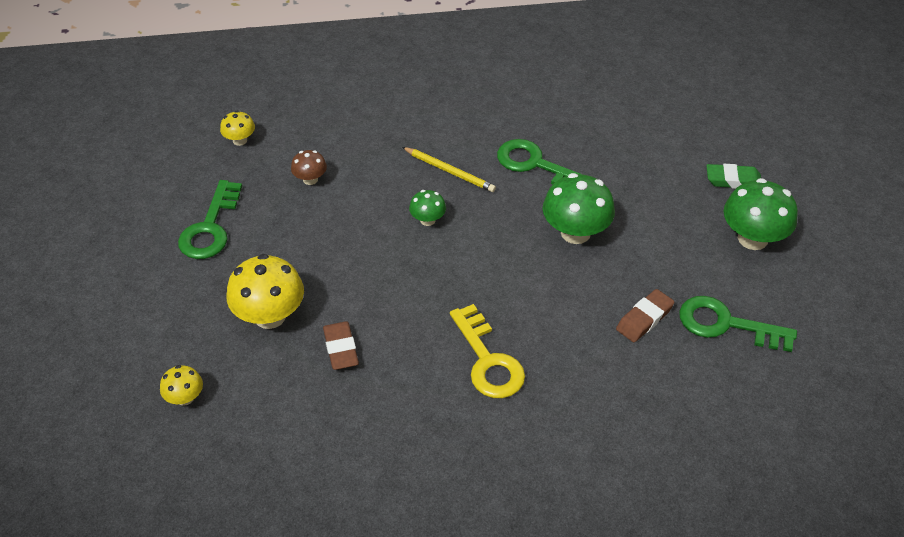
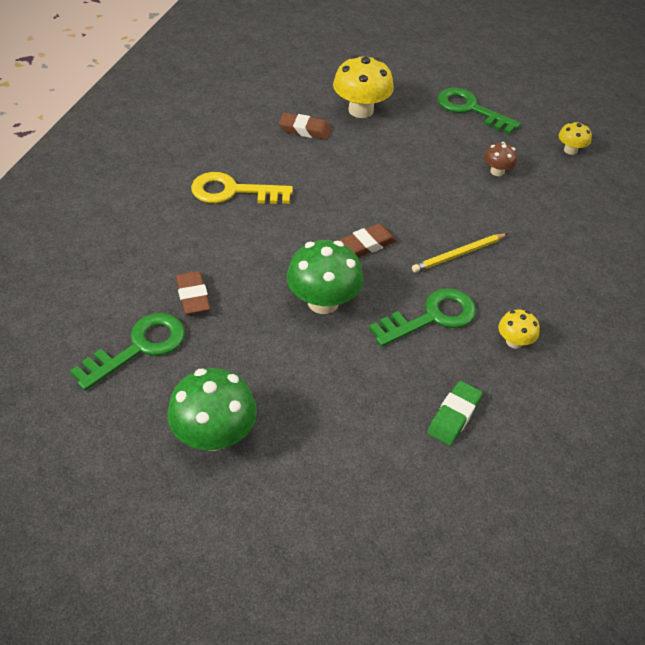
camera: 115 degrees right, 0 degrees up
(185, 398) = (319, 62): yellow mushroom -> yellow mushroom (514, 342)
(427, 220) = (404, 217): green mushroom -> none
(483, 231) = (367, 244): none -> brown eraser
(733, 180) = (305, 473): green eraser -> green eraser (454, 416)

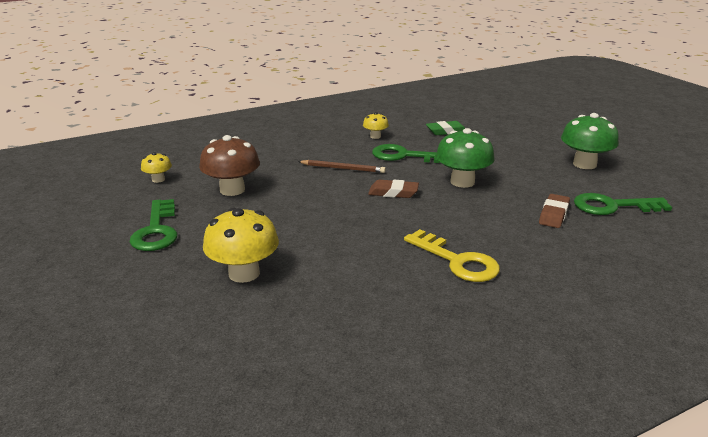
camera: 135 degrees left, 20 degrees down
(305, 130) = (324, 280): brown eraser -> none
(458, 255) = (343, 168): yellow pencil -> brown pencil
(497, 171) = (232, 190): brown mushroom -> brown mushroom, size x1.91

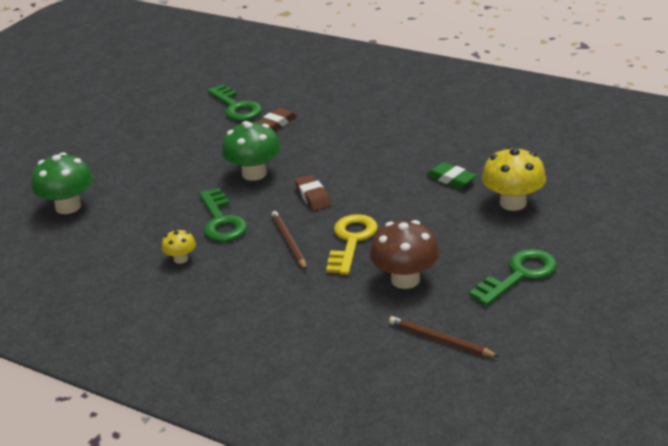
camera: 120 degrees left, 5 degrees up
(158, 179) = (440, 340): yellow mushroom -> brown pencil
(446, 131) = (125, 222): green eraser -> green eraser (451, 179)
(457, 261) = (390, 137): yellow key -> yellow key (351, 241)
(554, 214) = (276, 123): brown eraser -> brown eraser turned 45 degrees counterclockwise
(584, 164) = (156, 133): green mushroom -> green mushroom (68, 207)

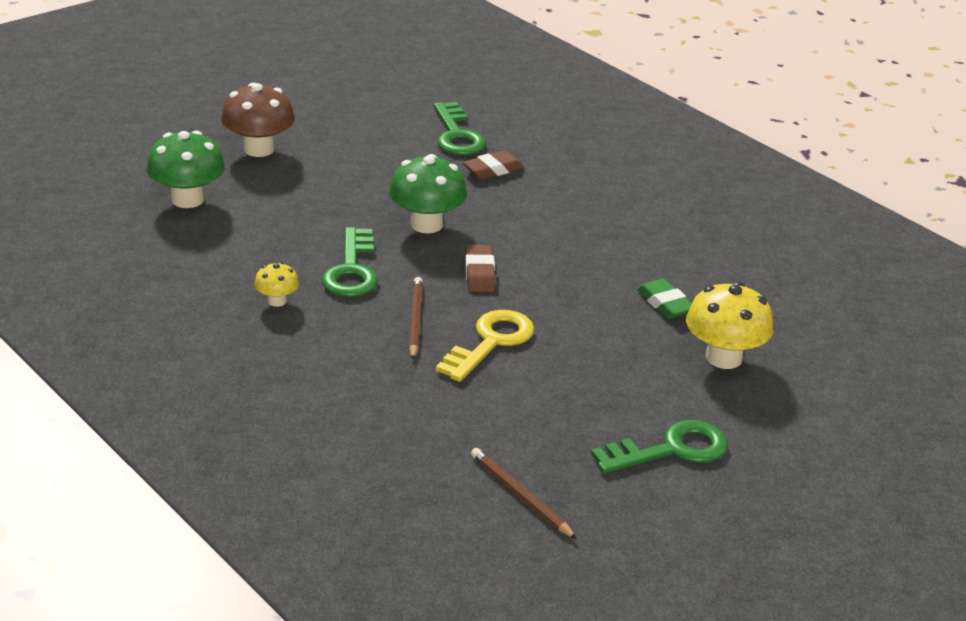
camera: 15 degrees right, 0 degrees up
(405, 279) = (525, 410): brown mushroom -> brown mushroom (259, 149)

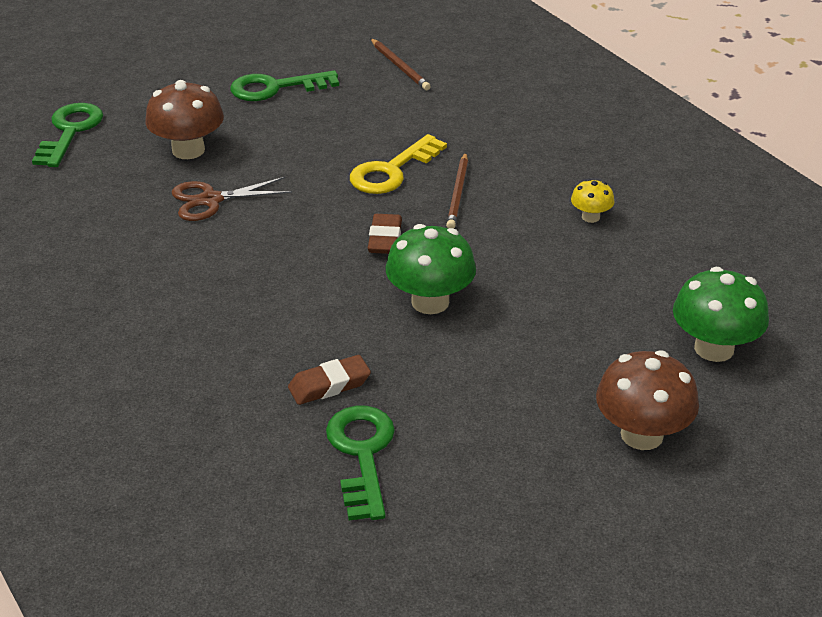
camera: 170 degrees left, 5 degrees up
(352, 270) = (517, 247): green key -> green key (70, 132)
(665, 304) = (211, 200): green eraser -> brown scissors
(723, 358) = (188, 150): yellow mushroom -> brown mushroom

